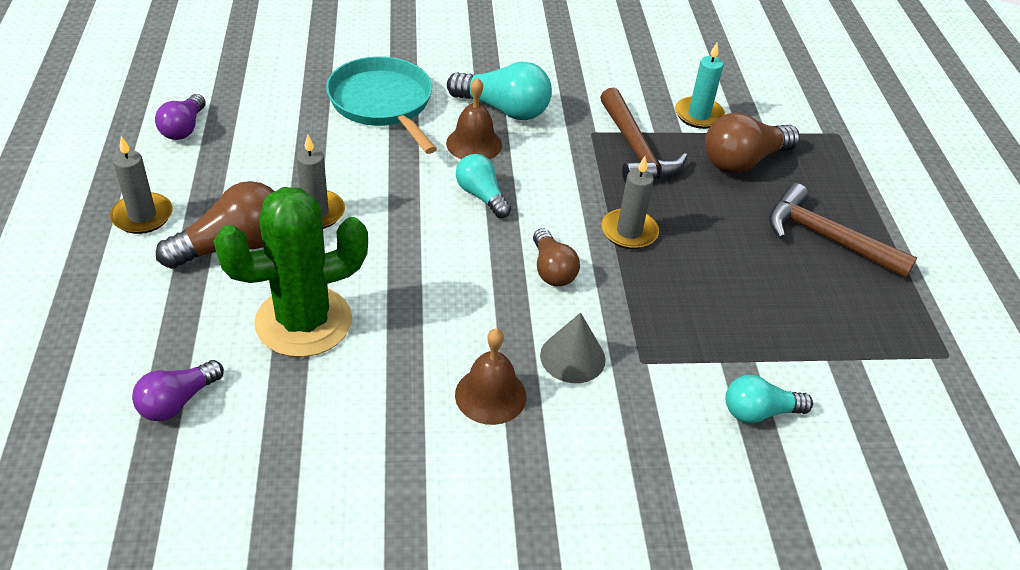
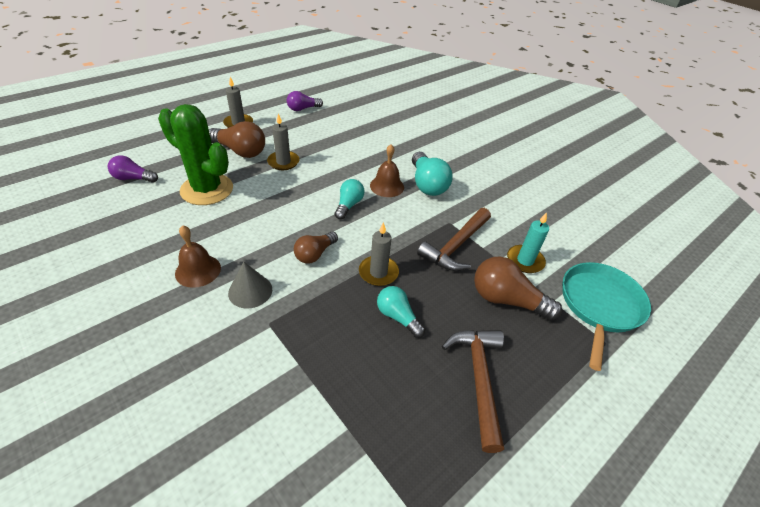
camera: 55 degrees right, 0 degrees up
(382, 103) = (382, 147): turquoise pan -> turquoise pan (599, 305)
(759, 412) = (264, 404): turquoise light bulb -> turquoise light bulb (397, 317)

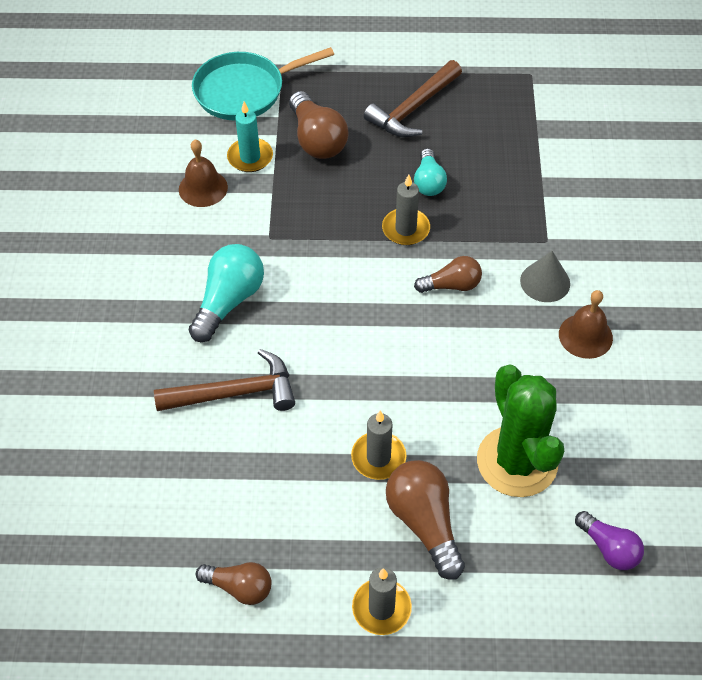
camera: 135 degrees left, 10 degrees up
(303, 109) = (239, 587): purple light bulb -> brown light bulb
(349, 205) = (358, 327): turquoise light bulb -> none
(387, 186) = (282, 328): brown bell -> brown bell (203, 188)
(456, 246) = (297, 209): brown hammer -> brown hammer (235, 393)

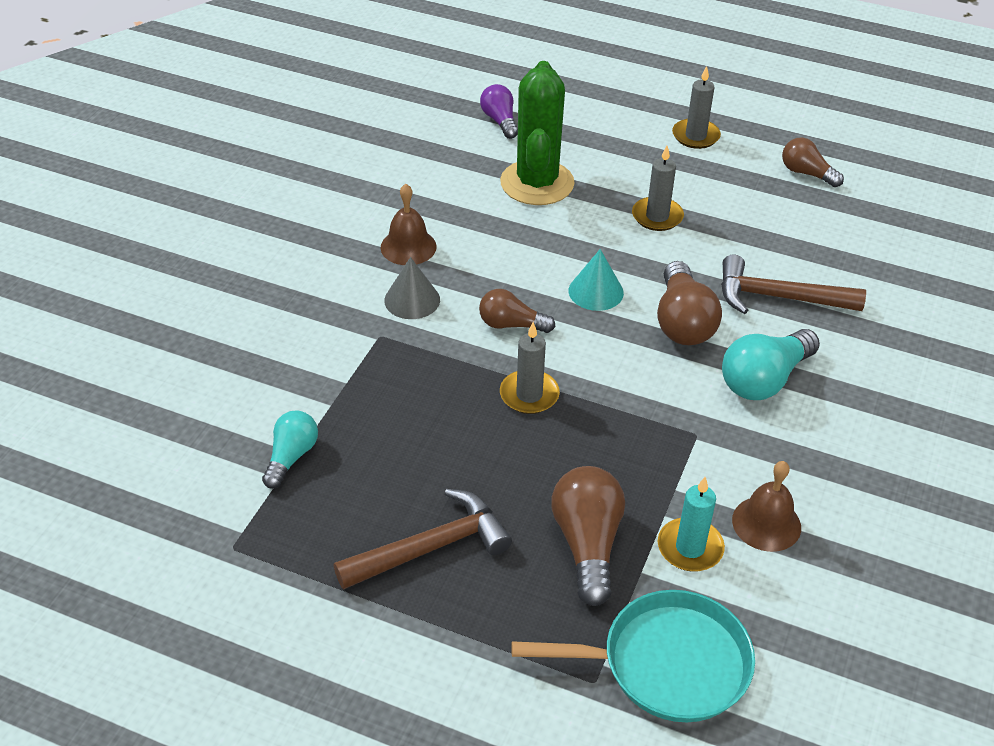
camera: 160 degrees left, 10 degrees down
(398, 343) = (596, 291): none -> turquoise cone
(424, 523) = (638, 169): brown light bulb -> brown light bulb (682, 322)
(428, 182) = (470, 440): turquoise light bulb -> turquoise light bulb (291, 457)

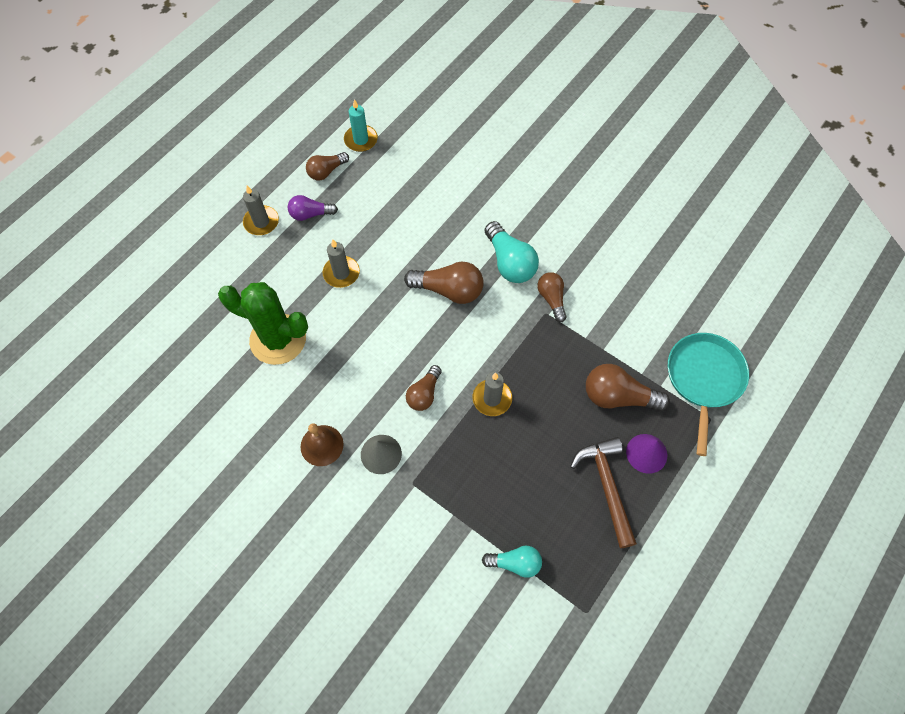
camera: 75 degrees left, 20 degrees up
(291, 457) = (515, 563): turquoise light bulb -> turquoise light bulb turned 150 degrees clockwise
(500, 121) = (191, 346): purple light bulb -> purple light bulb (310, 214)
(501, 593) = (646, 453): none -> purple cone
(596, 291) = (406, 333): turquoise cone -> none
(690, 548) = (629, 343): turquoise candle -> turquoise candle (361, 140)
(725, 438) = (551, 299): none -> brown light bulb
(766, 523) = (618, 299): brown bell -> none
(778, 297) = (441, 230): brown hammer -> none

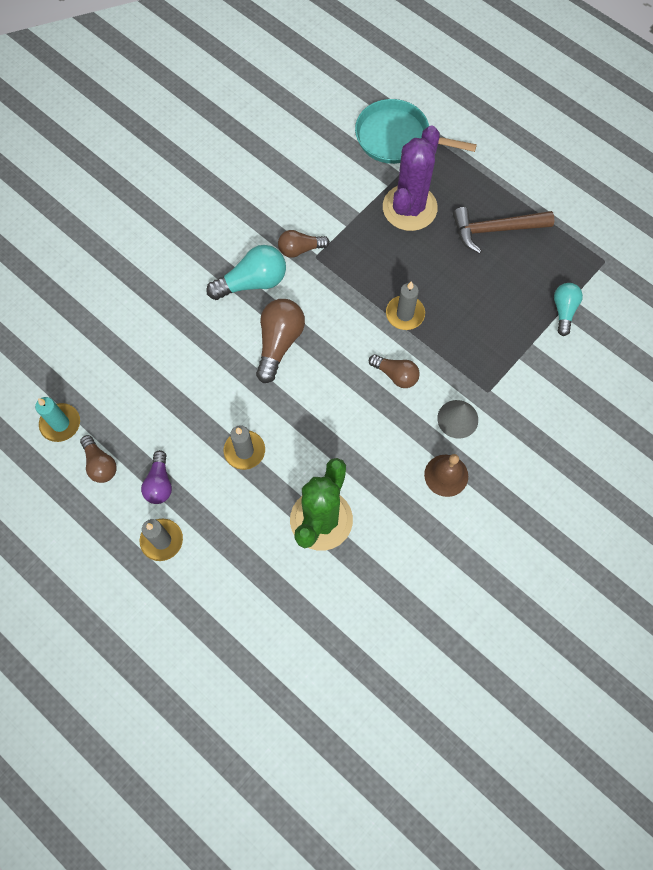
camera: 85 degrees left, 5 degrees up
(618, 397) = (409, 208): brown light bulb -> purple cactus
(646, 453) = (465, 194): purple cone -> none

